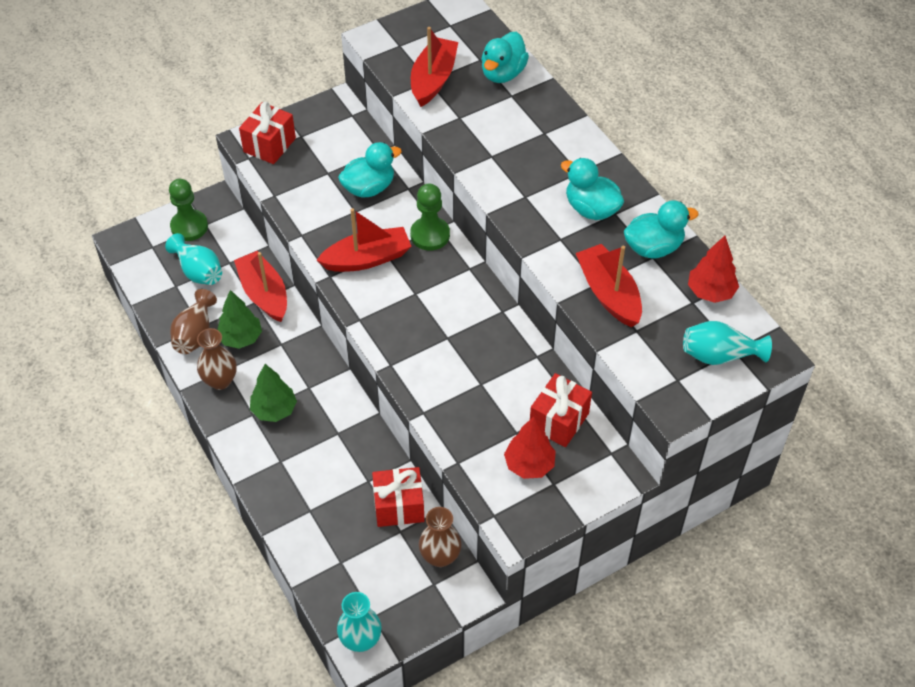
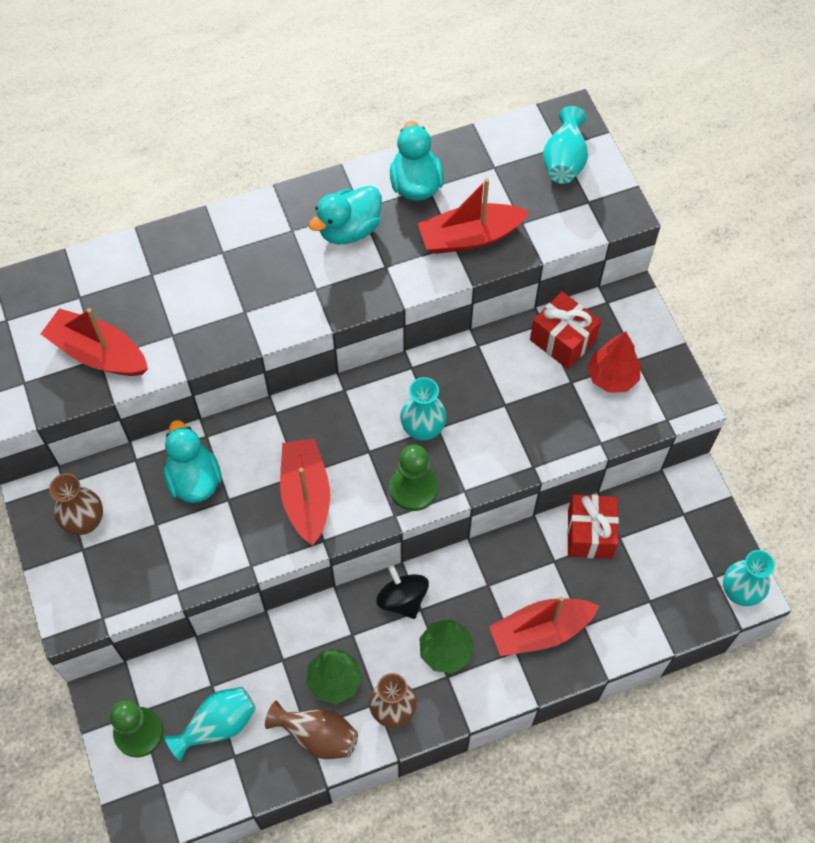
camera: 80 degrees left, 10 degrees up
(264, 294) = (272, 647): red boat -> red boat (540, 631)
(269, 145) = (87, 589): red gift -> none
(316, 373) = (402, 599): none -> black spinning top
(430, 235) = (285, 423): green pawn -> green pawn (413, 488)
(440, 556) = (653, 503): brown vase -> brown vase (85, 521)
(444, 327) = (423, 429): none -> turquoise vase
(503, 73) = (111, 277): turquoise duck -> none
(710, 292) = (484, 149): red tree -> none

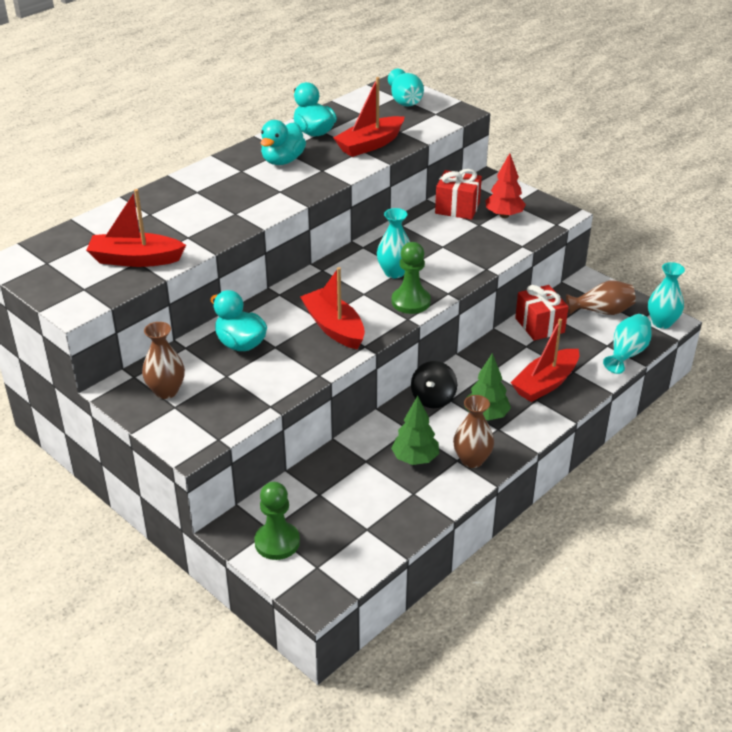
camera: 25 degrees left, 25 degrees down
(217, 725) = (340, 515): turquoise vase -> turquoise vase (627, 353)
(317, 735) = (424, 494): brown vase -> brown vase (602, 311)
(402, 599) = (433, 398): black spinning top -> black spinning top turned 105 degrees counterclockwise

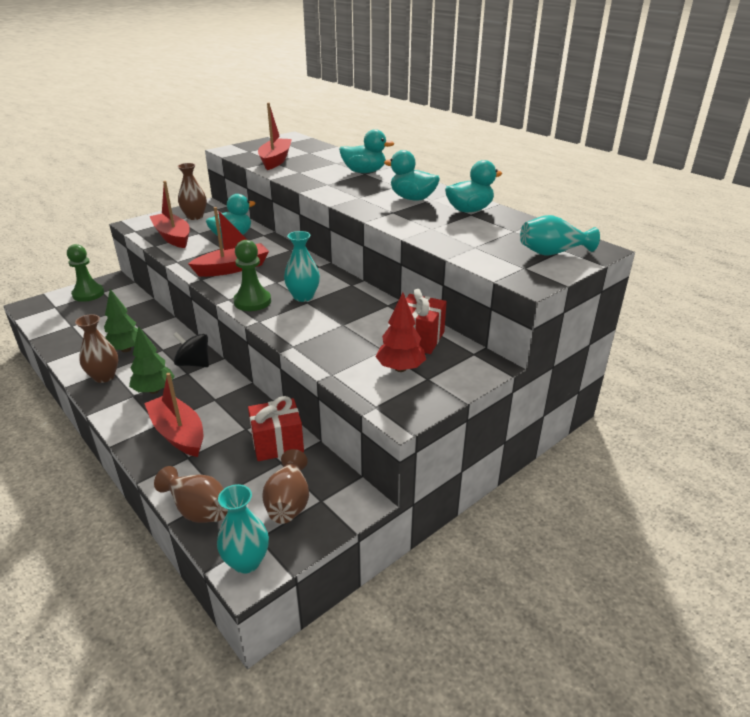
camera: 95 degrees right, 5 degrees down
(191, 192) = (364, 172): none -> turquoise duck
(370, 144) = (443, 232): red boat -> red boat (173, 237)
(627, 353) = (198, 509): turquoise vase -> brown vase

